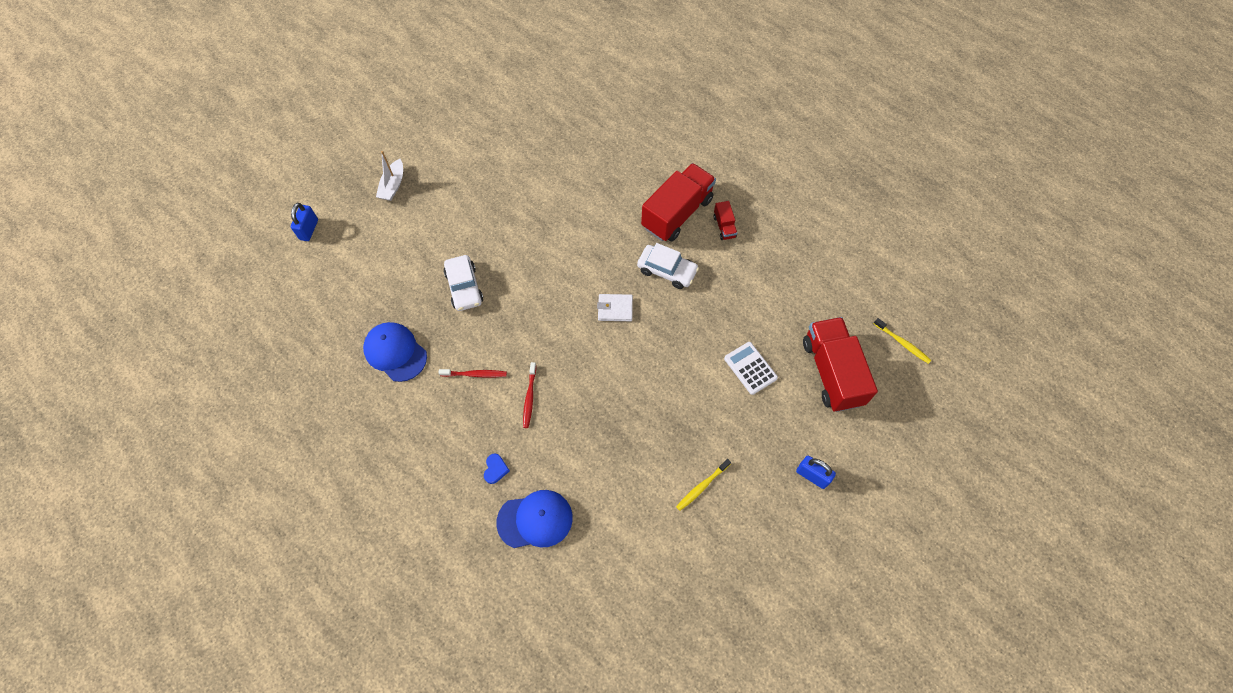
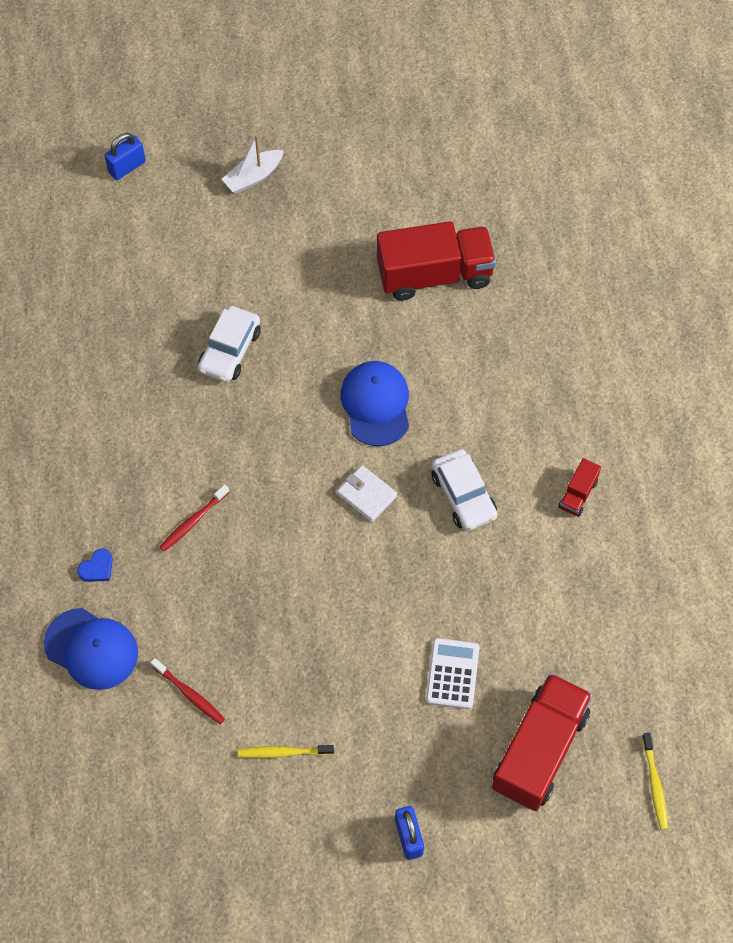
camera: 40 degrees right, 0 degrees up
(395, 352) = (102, 369): blue cap -> blue cap (376, 404)
(475, 374) = (160, 454): red toothbrush -> red toothbrush (189, 694)
(677, 213) = (538, 438): red truck -> red truck (434, 274)

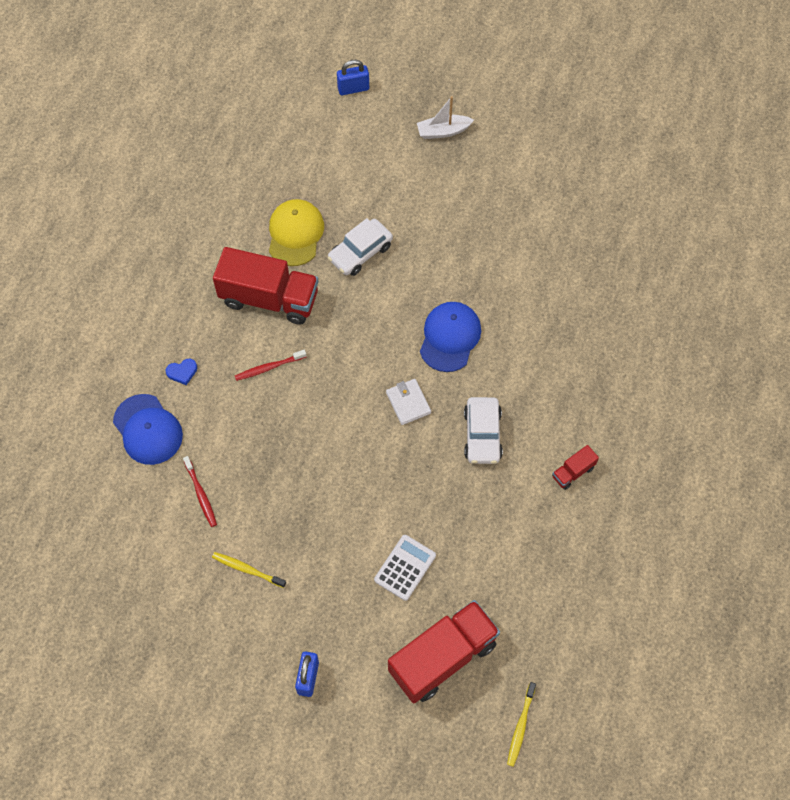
camera: 25 degrees right, 0 degrees up
(145, 359) = (295, 234): none -> yellow cap
(434, 274) = (544, 258): red truck -> red truck (269, 299)

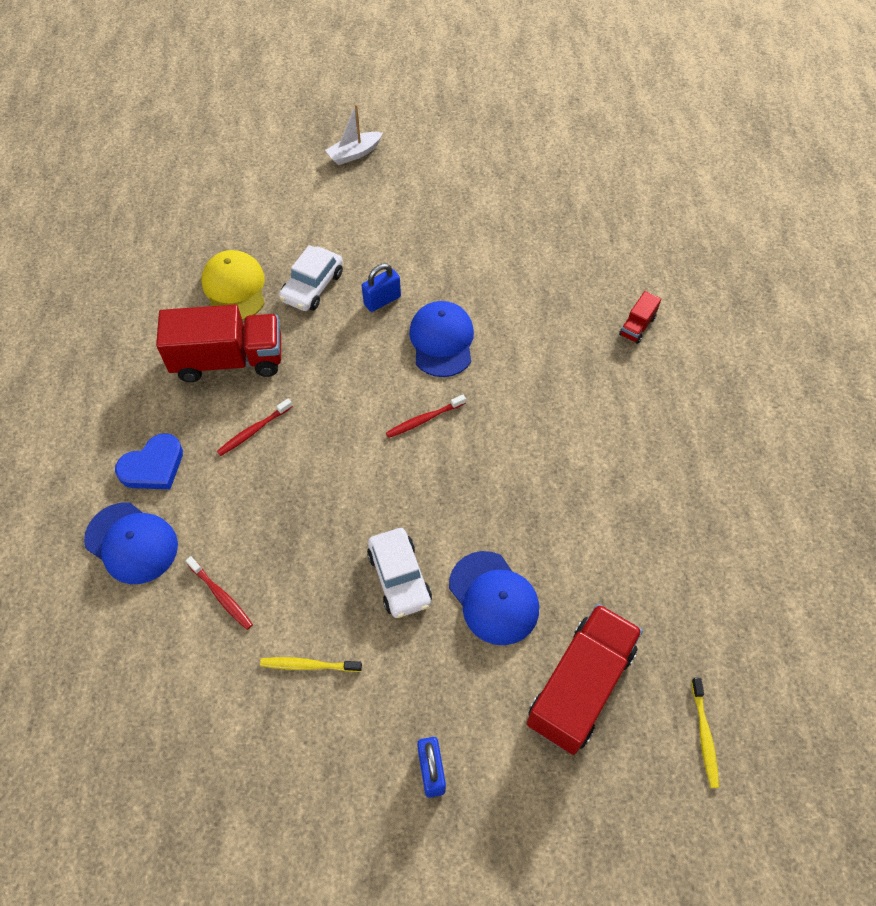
camera: 20 degrees left, 5 degrees down
(182, 372) = (153, 466): blue heart -> blue heart, size x1.79
(353, 89) = (246, 140): blue padlock -> blue padlock (382, 300)
(405, 567) = (493, 598): white calculator -> blue cap
(408, 403) = (424, 419): white wallet -> red toothbrush
(482, 435) = (518, 427): white car -> white car (399, 578)
(573, 472) = (630, 434): red truck -> red truck (637, 326)

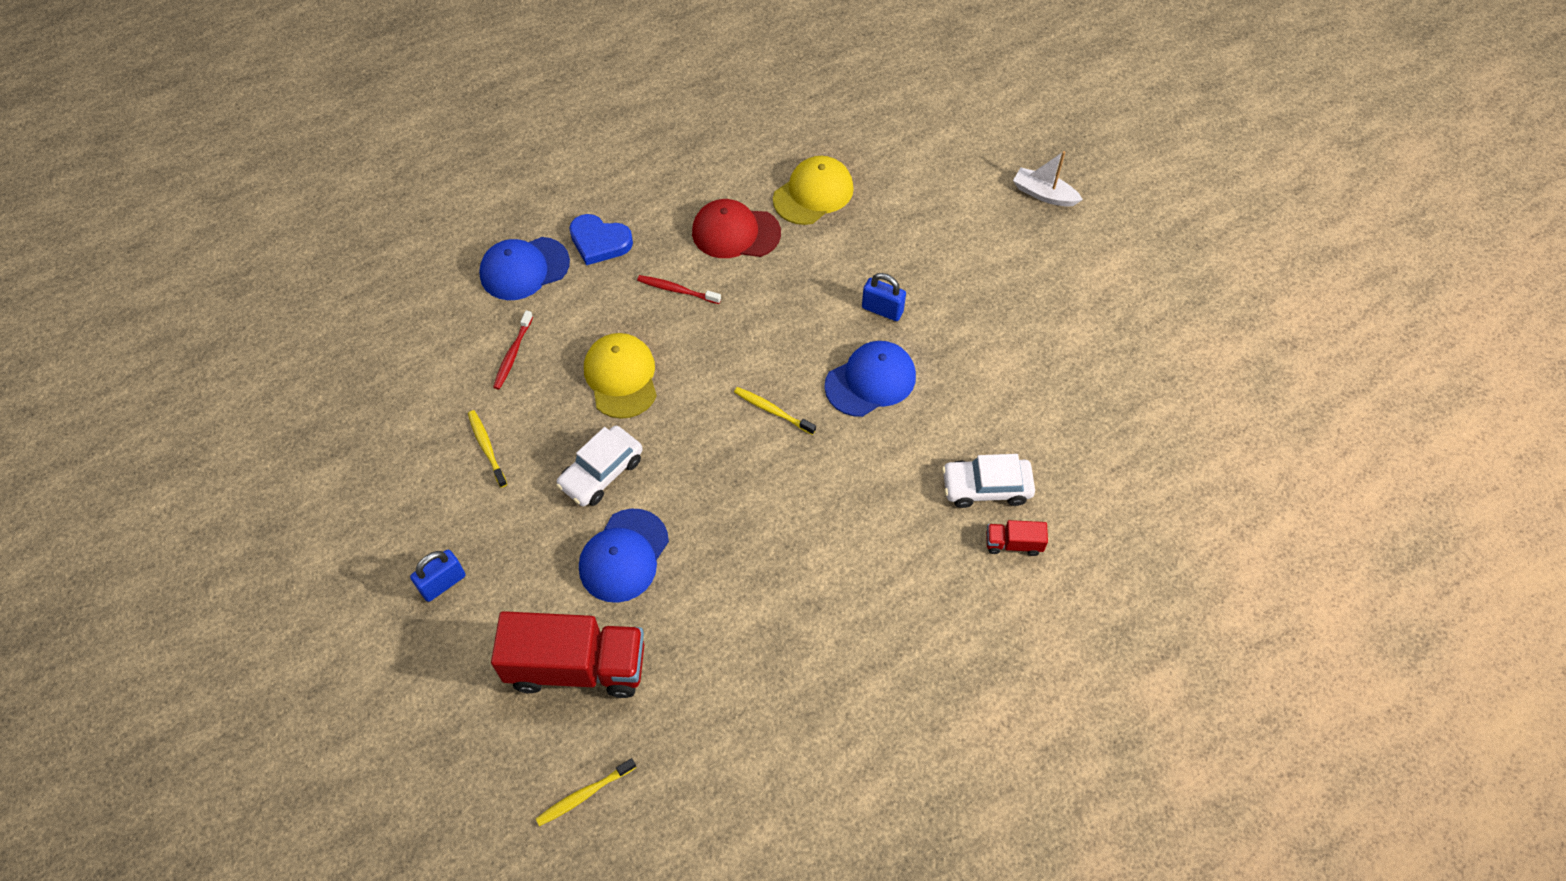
camera: 60 degrees right, 0 degrees up
(132, 543) = (524, 269): blue cap -> blue cap turned 60 degrees clockwise
(228, 360) = (735, 232): red truck -> red cap
(312, 286) = (858, 248): white car -> white car (986, 487)
(312, 516) = (621, 377): none -> yellow cap
(424, 419) = (773, 411): red toothbrush -> yellow toothbrush

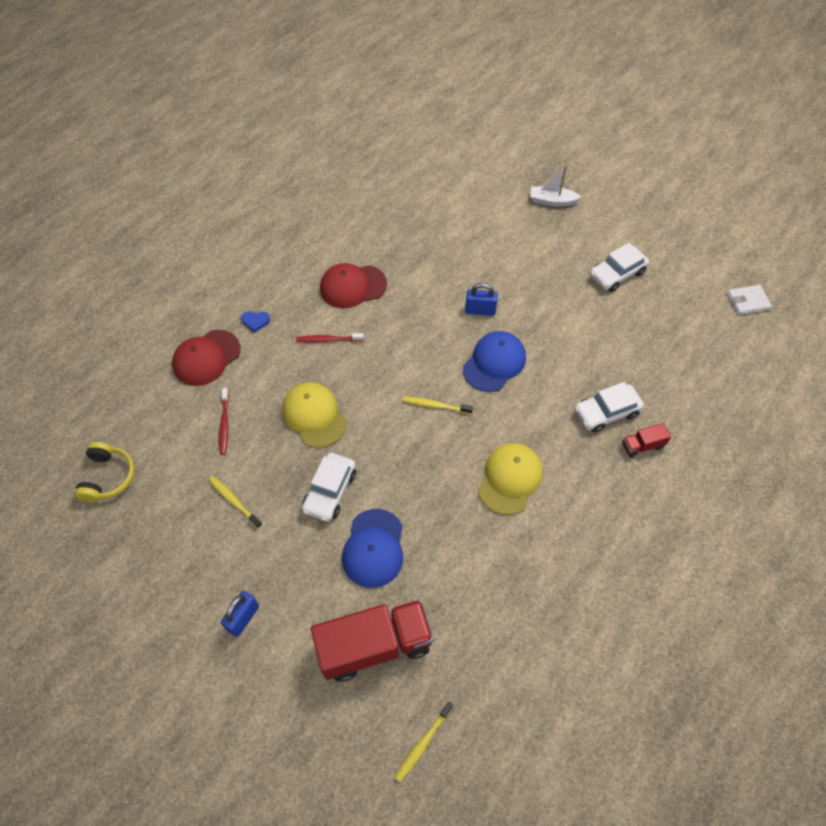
camera: 20 degrees left, 0 degrees up
(359, 374) = (108, 477): none -> yellow headphones
(524, 269) = (206, 358): blue cap -> red cap
(599, 242) = (255, 321): blue heart -> blue heart, size x0.56
(813, 193) = (396, 243): yellow cap -> yellow cap (510, 479)
(1085, 315) = (617, 274): none -> white car
(1250, 404) = (747, 301): none -> white wallet

